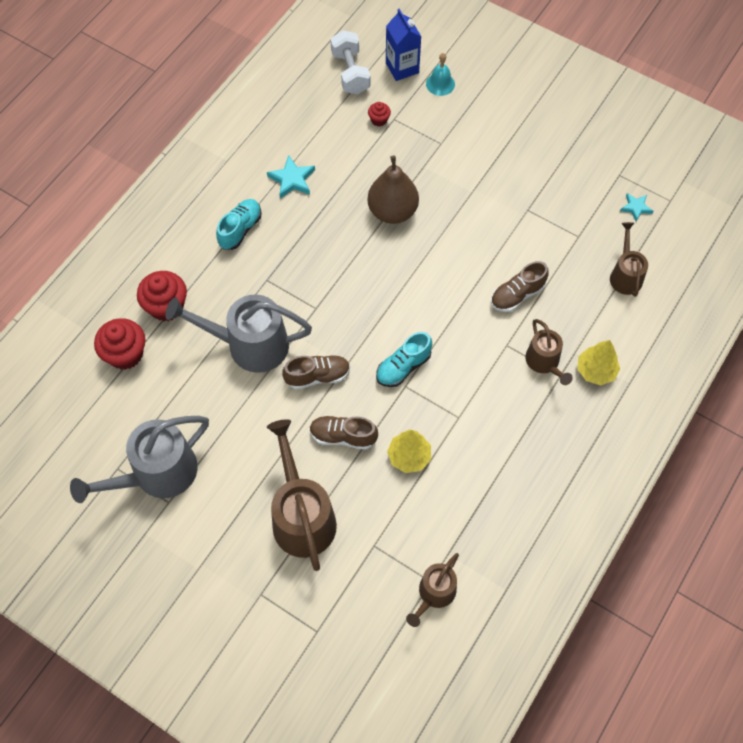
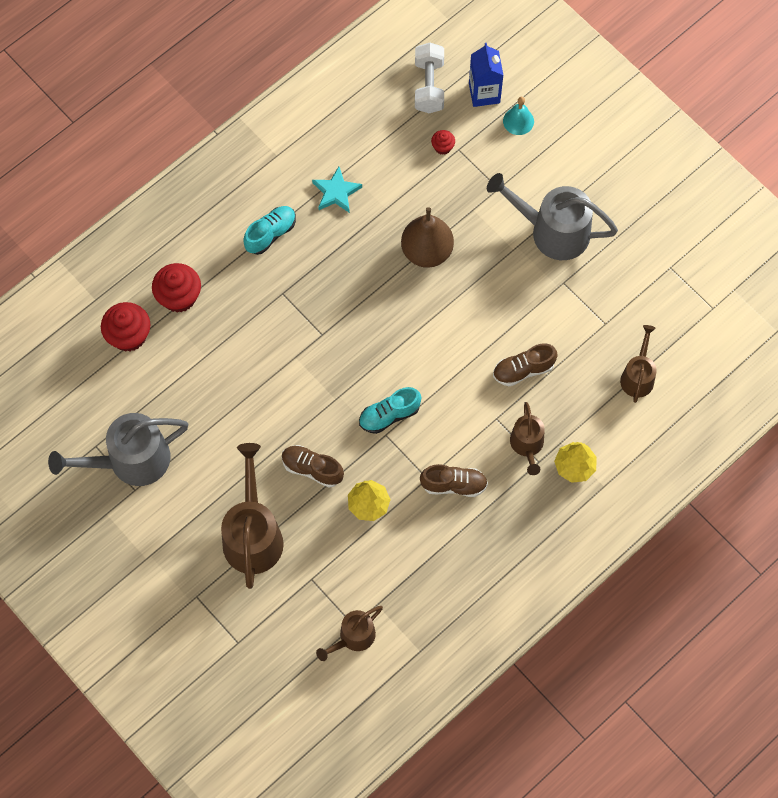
camera: 15 degrees right, 5 degrees up
(250, 345) = (248, 356): grey watering can -> grey watering can (552, 231)
(317, 376) = (305, 404): brown shoe -> brown shoe (454, 485)
(636, 207) = (674, 307): turquoise star -> none

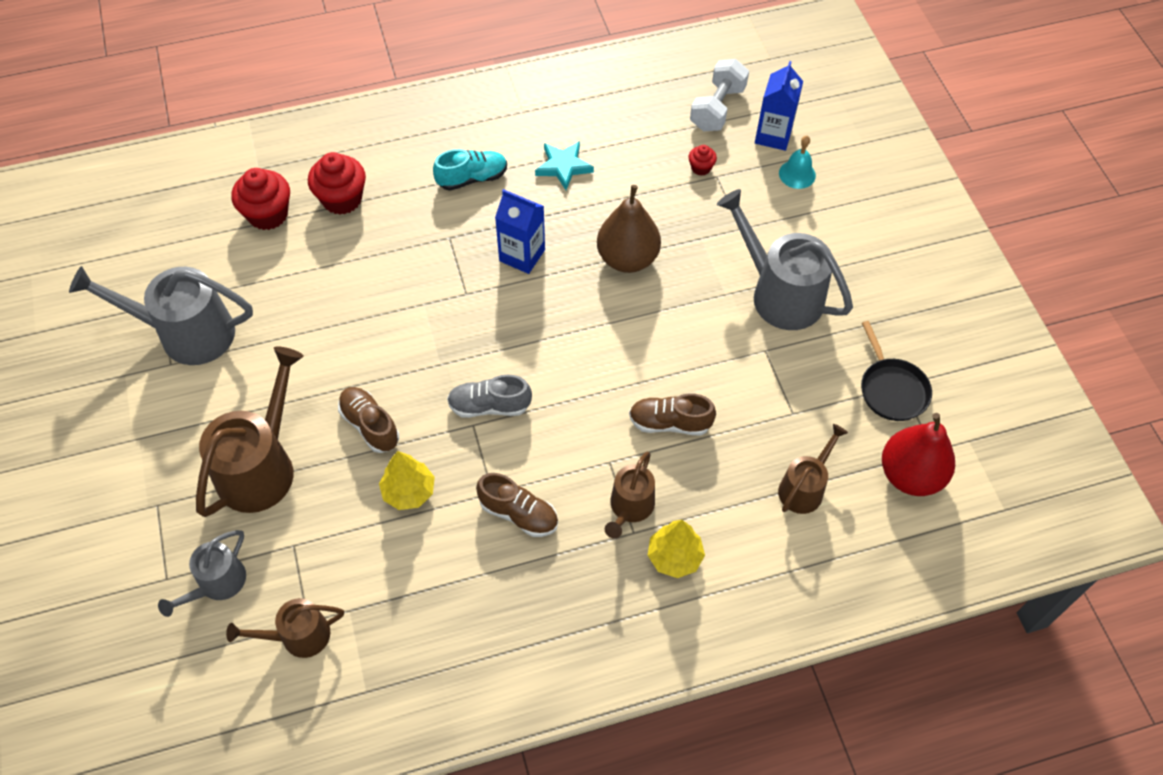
camera: 25 degrees right, 10 degrees down
(275, 629) = (217, 584): none -> grey watering can
(346, 284) = (522, 255): none -> blue carton
(389, 415) = (489, 406): turquoise shoe -> grey shoe
(665, 274) = (892, 389): none -> black pan
(704, 334) = (910, 475): none -> red pear

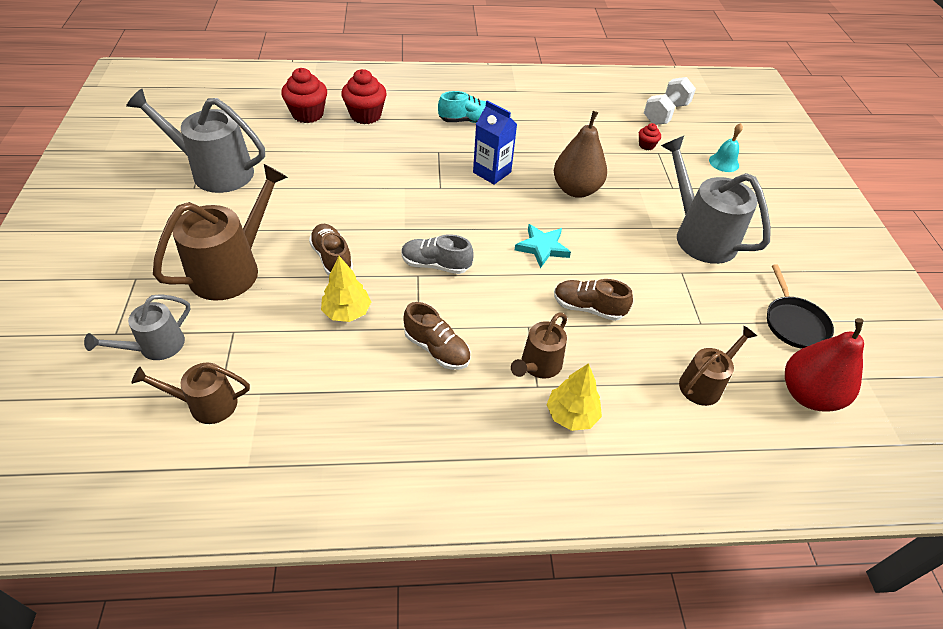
camera: 10 degrees right, 10 degrees down
(563, 167) = (539, 126): turquoise star -> turquoise star (542, 248)
(773, 135) = (707, 136): blue carton -> none

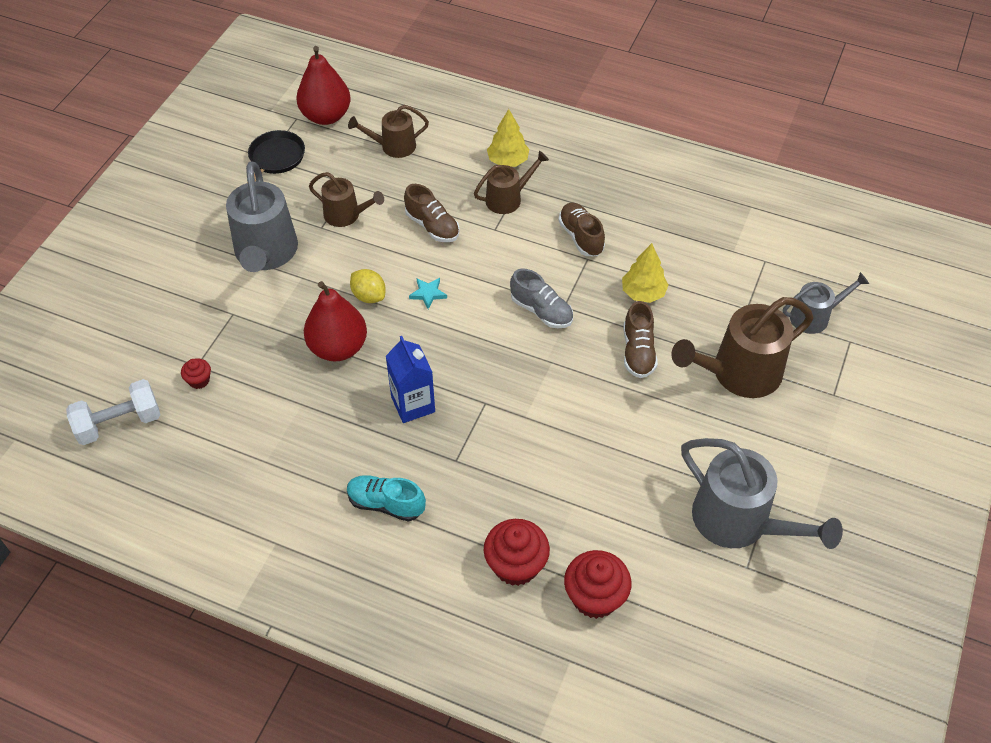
camera: 150 degrees left, 5 degrees up
(206, 404) = (776, 256): brown watering can -> brown watering can (346, 215)
(542, 248) = (428, 293): turquoise star -> turquoise star, size x0.66
(576, 190) = (338, 347): brown pear -> red pear
(587, 230) = (369, 296): none -> yellow lemon
(724, 162) = (139, 325): turquoise bell -> none

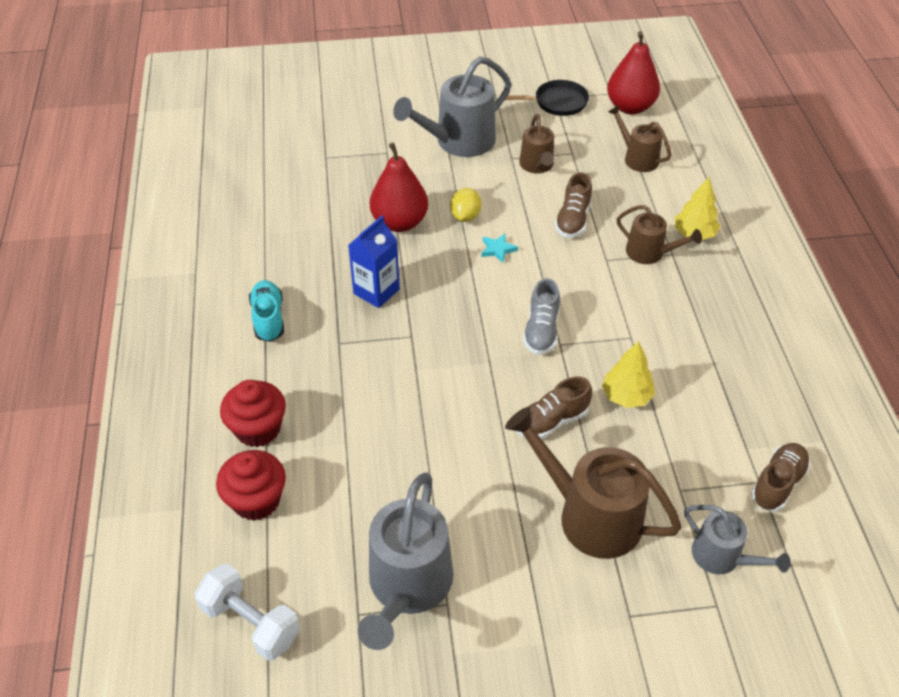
camera: 60 degrees right, 5 degrees down
(119, 423) = (248, 145): white dumbbell -> white dumbbell (251, 622)
(199, 380) = (313, 165): red cupcake -> none
(581, 237) = (652, 321): brown shoe -> brown shoe (777, 484)

